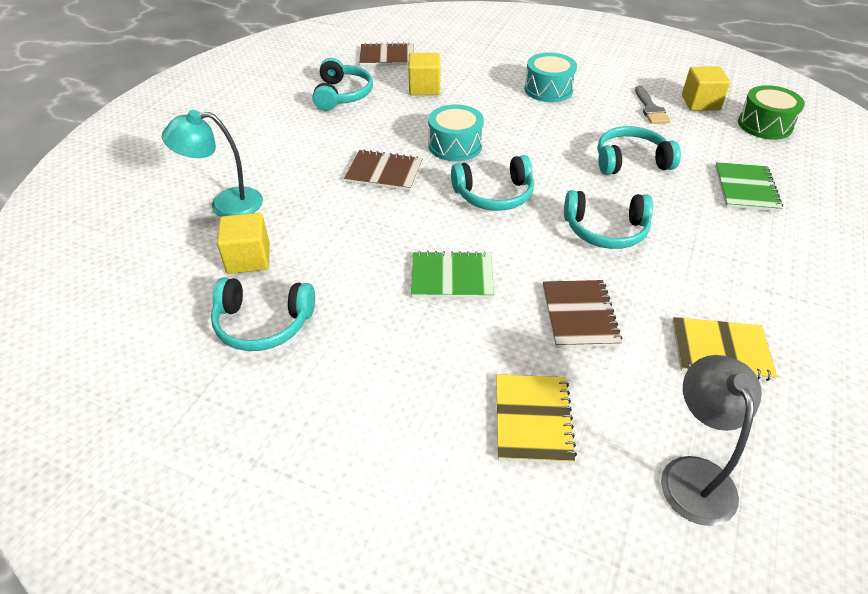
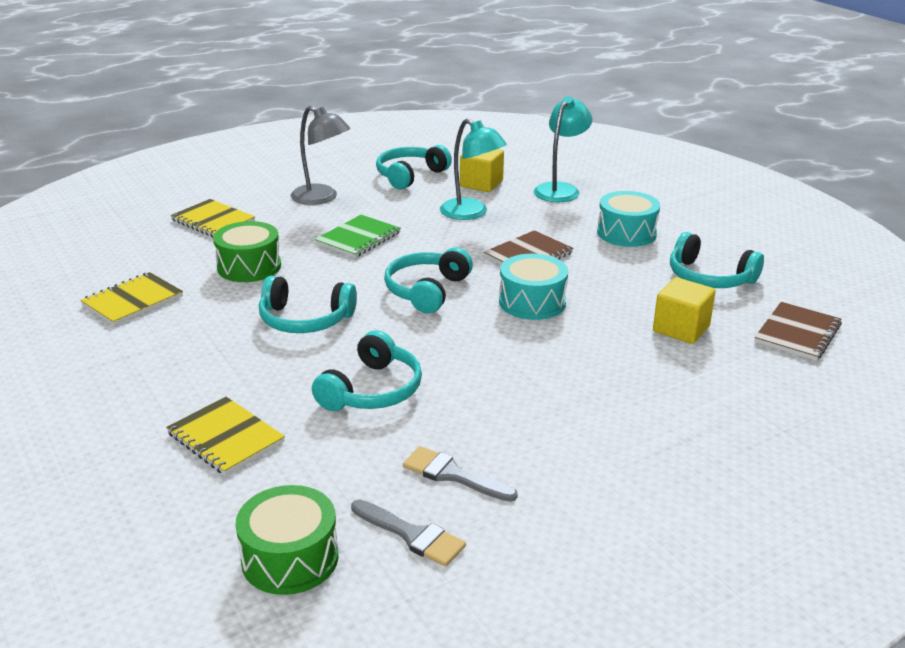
camera: 125 degrees right, 15 degrees down
(330, 234) = (471, 213): none -> turquoise lamp
(548, 89) = (591, 415): turquoise drum -> turquoise drum (626, 233)
(579, 315) = (249, 267): brown notebook -> green drum
(605, 230) = (305, 320): turquoise headphones -> turquoise headphones turned 120 degrees counterclockwise
(693, 474) = (102, 247): grey lamp -> grey lamp (322, 198)
(700, 103) = (412, 535): yellow cube -> grey brush
(746, 189) = (225, 438): green notebook -> yellow notebook

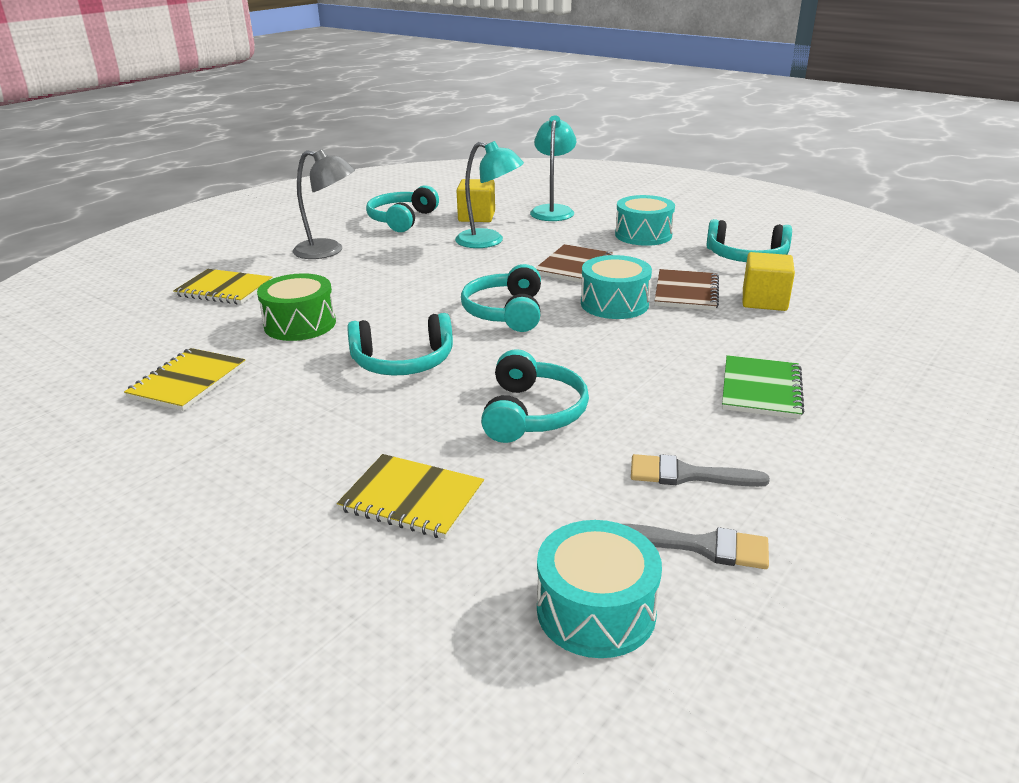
camera: 20 degrees left, 0 degrees up
(290, 558) = (596, 610): green drum -> turquoise drum
(358, 238) = (396, 279): green notebook -> green notebook (761, 389)
(797, 333) = (859, 286): brown notebook -> brown notebook (686, 292)

